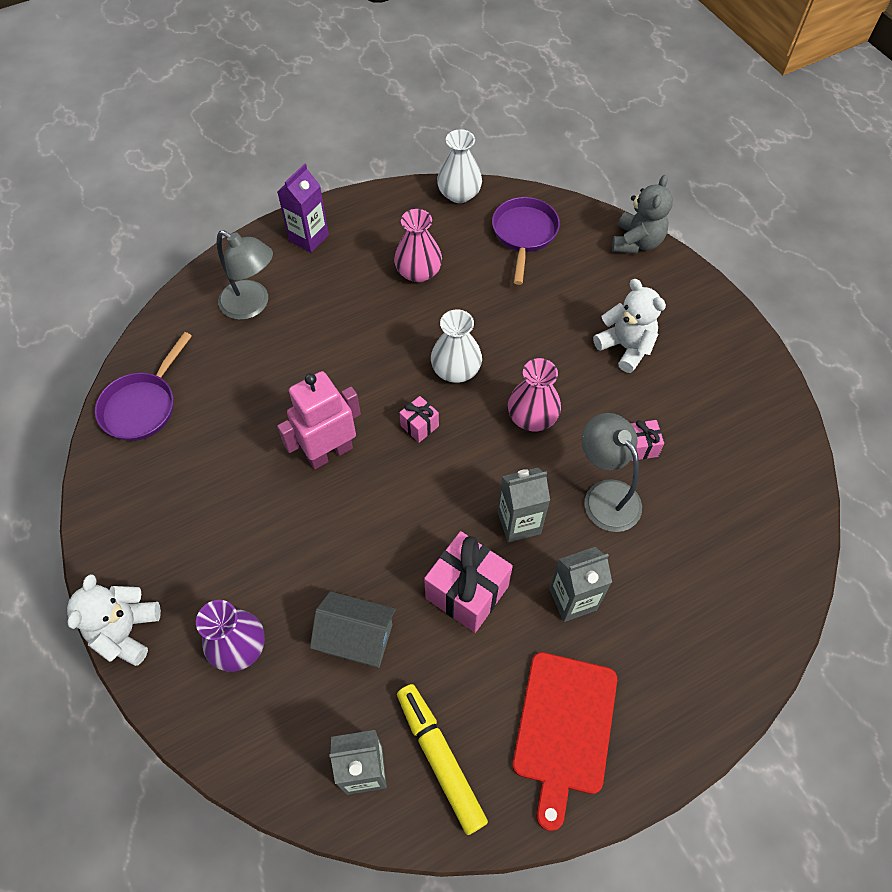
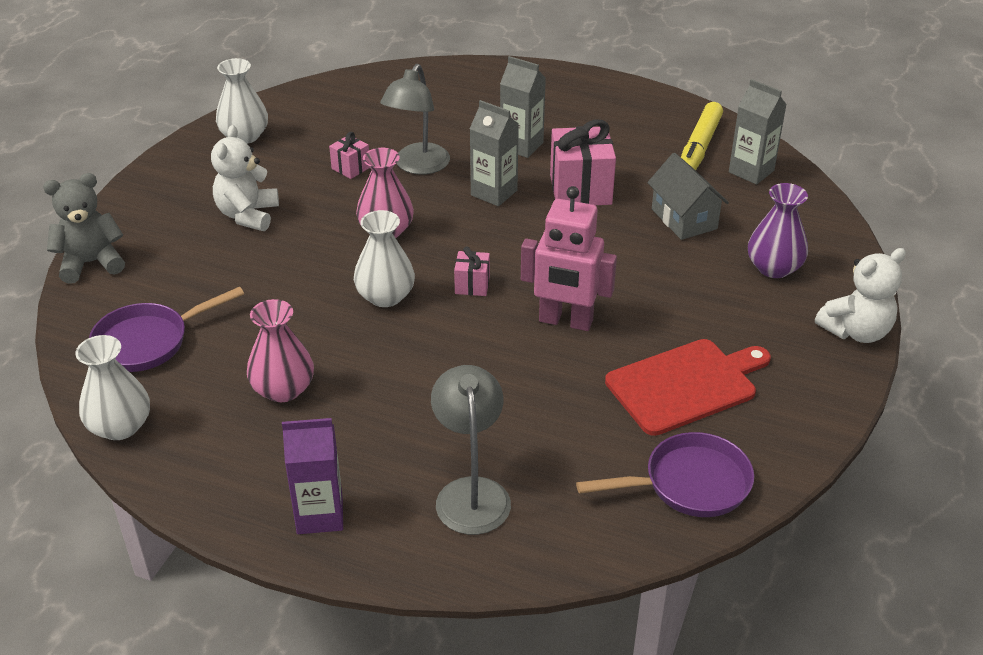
camera: 130 degrees left, 20 degrees down
(564, 728) = (610, 115): red cutting board -> red cutting board (685, 385)
(751, 403) = (244, 136): none -> white vase

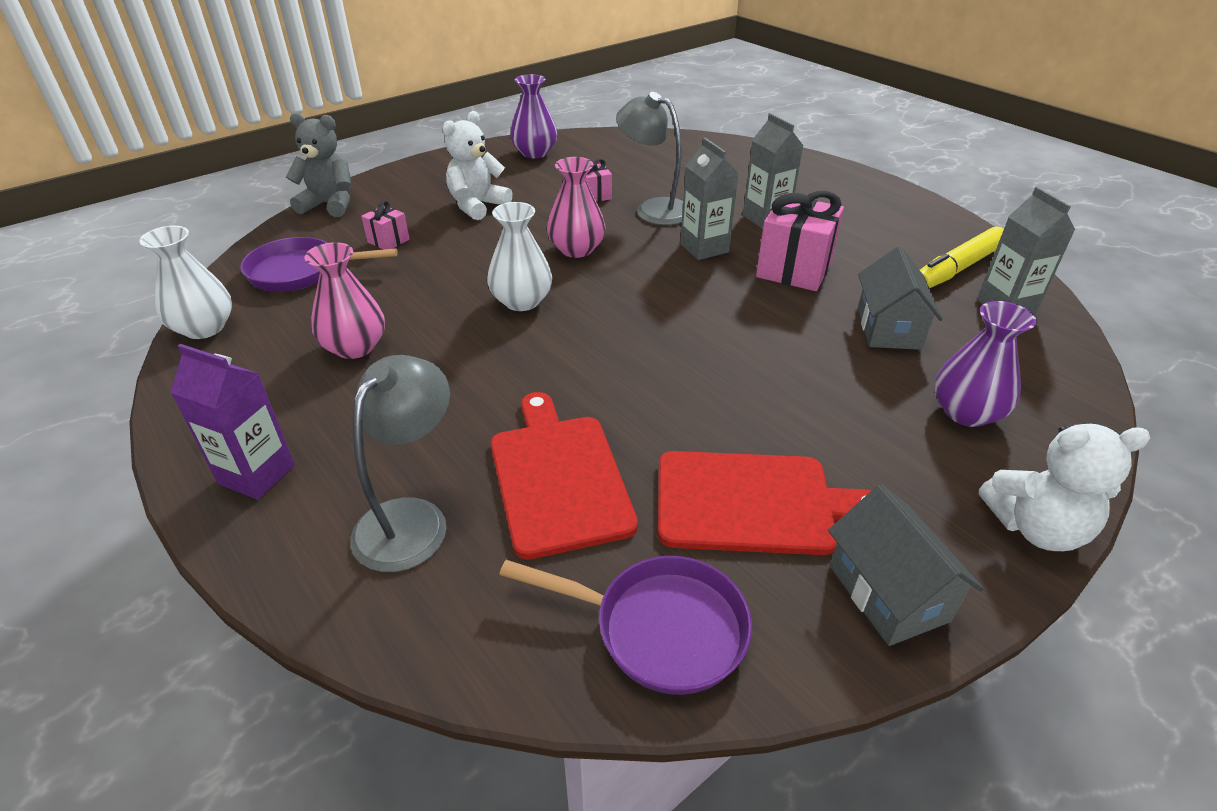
camera: 30 degrees right, 0 degrees up
(244, 136) = (535, 153): white vase -> purple vase
(417, 166) = (653, 209): grey lamp -> grey lamp turned 75 degrees clockwise
(472, 285) = (609, 318): pink gift -> pink gift (388, 241)
(546, 422) = (558, 477): none -> red cutting board
(565, 321) = (672, 383): pink robot -> none
(800, 406) = (888, 593): none -> grey house

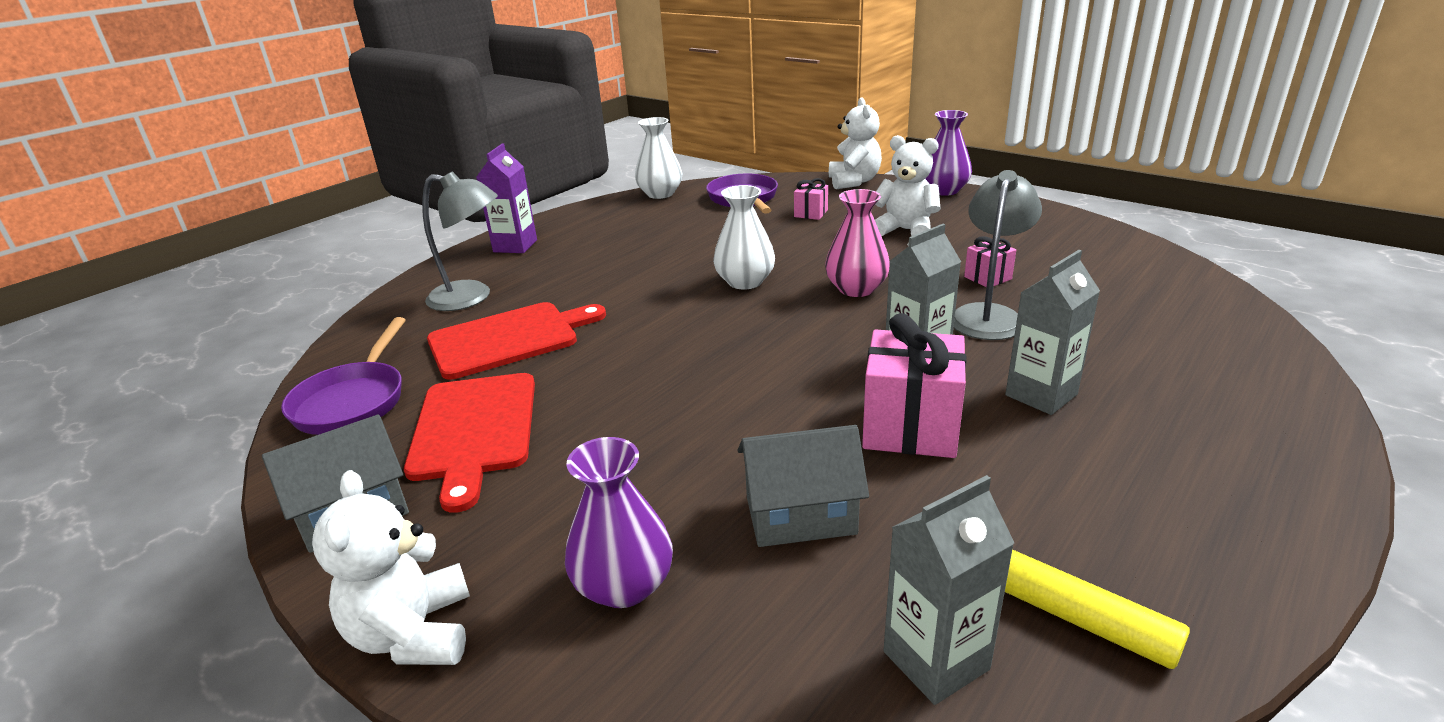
camera: 80 degrees right, 10 degrees down
(329, 205) = (853, 182): grey teddy bear -> white teddy bear
(355, 347) = (653, 238): pink vase -> none
(535, 153) = (1058, 231): purple vase -> purple vase (944, 190)

